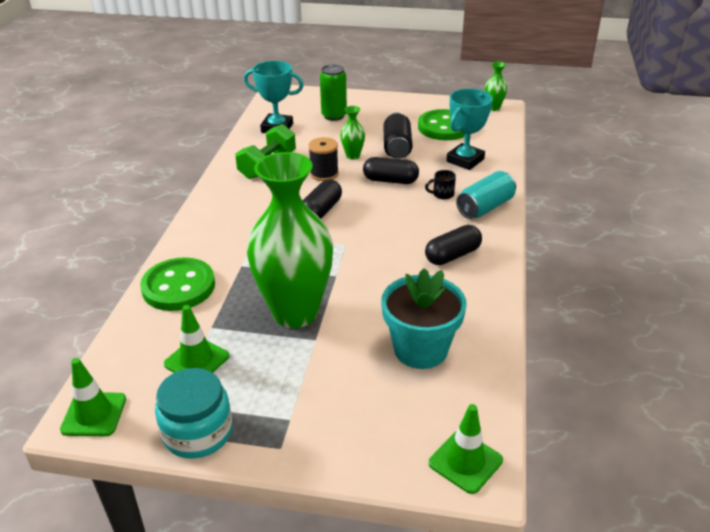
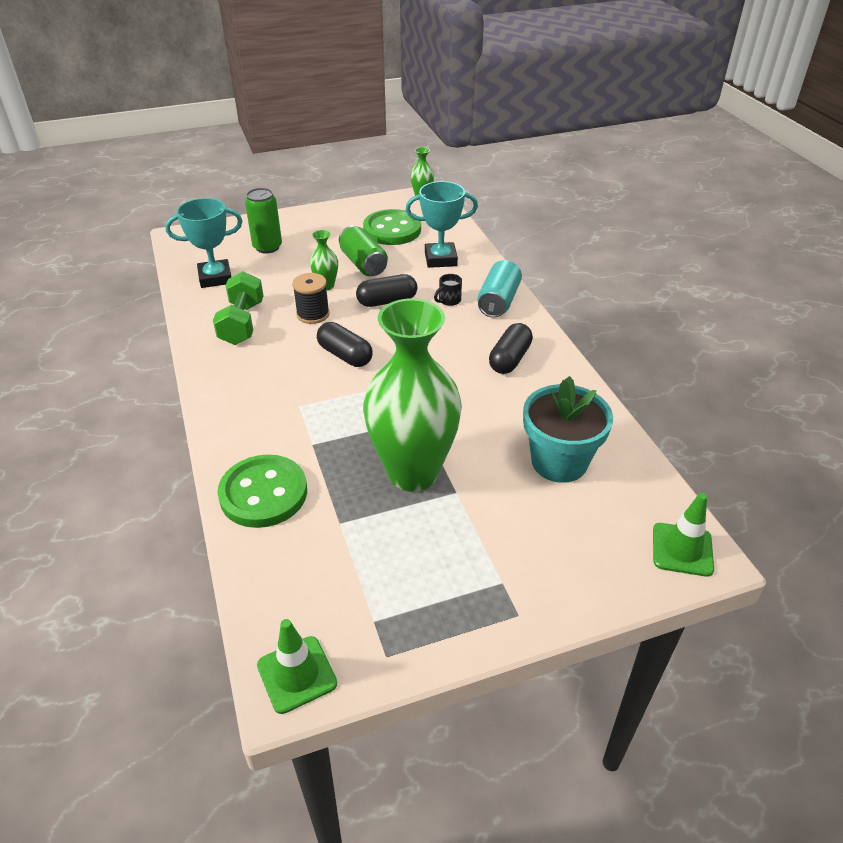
camera: 30 degrees left, 5 degrees up
(196, 360) = (356, 564): green traffic cone -> none
(198, 432) = (426, 639): turquoise jar -> none
(321, 210) = (345, 355): black capsule -> black capsule turned 45 degrees counterclockwise
(397, 147) = (363, 264): black can -> green can
(465, 160) = (440, 259): turquoise trophy -> turquoise trophy turned 75 degrees clockwise

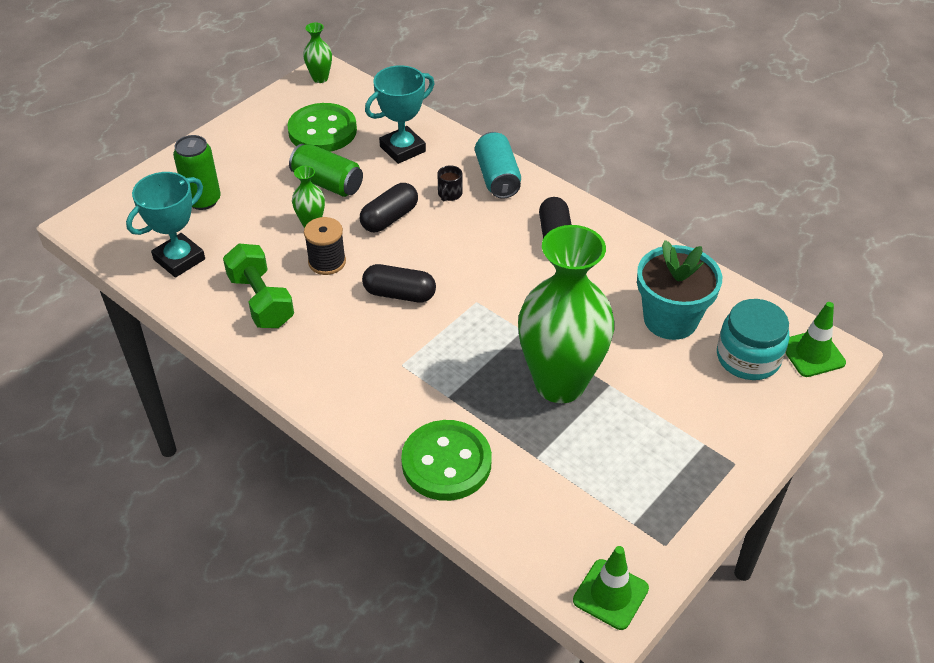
camera: 30 degrees left, 5 degrees up
(610, 525) = (748, 357): none -> turquoise jar

